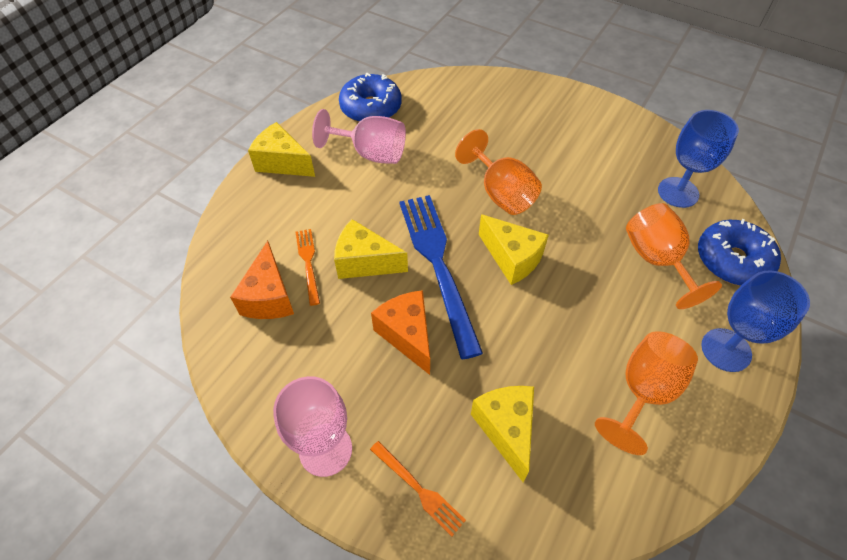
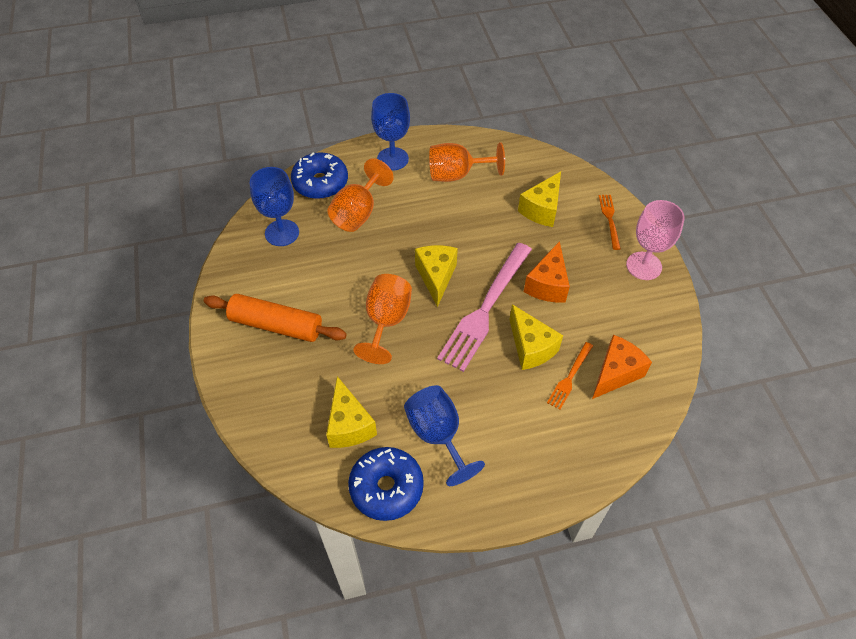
camera: 135 degrees left, 0 degrees up
(282, 163) = (517, 489): yellow cheese -> yellow cheese (349, 425)
(370, 153) = (438, 435): pink goblet -> blue goblet
(437, 263) = (485, 310): blue fork -> pink fork
(569, 133) = (276, 325): none -> orange rolling pin

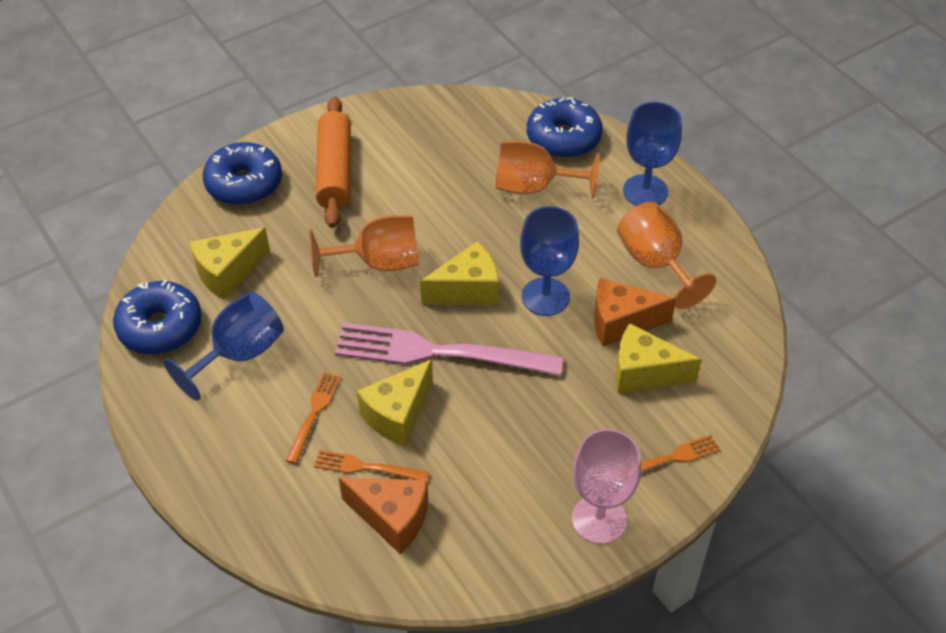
camera: 70 degrees right, 5 degrees down
(255, 391) = (244, 184): none -> blue donut
(282, 233) = (467, 131): blue goblet -> blue goblet (545, 297)
(512, 398) = (314, 413): none -> orange fork
(547, 284) = (509, 410): orange cheese -> orange cheese (621, 322)

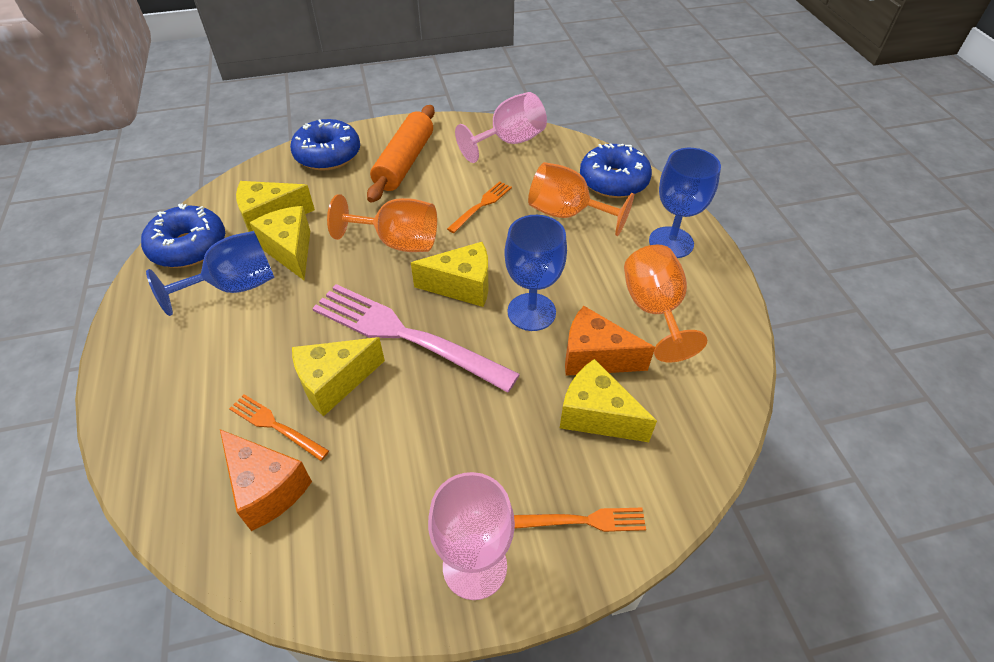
camera: 20 degrees right, 0 degrees up
(273, 302) = (290, 251): none -> yellow cheese
(314, 413) = (262, 357): orange fork -> orange fork (482, 205)
(435, 118) = (509, 142): none -> pink goblet

